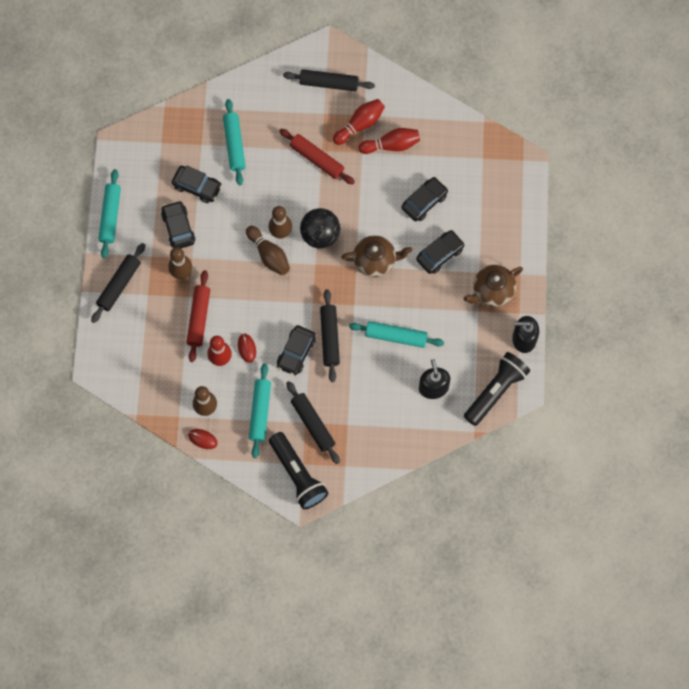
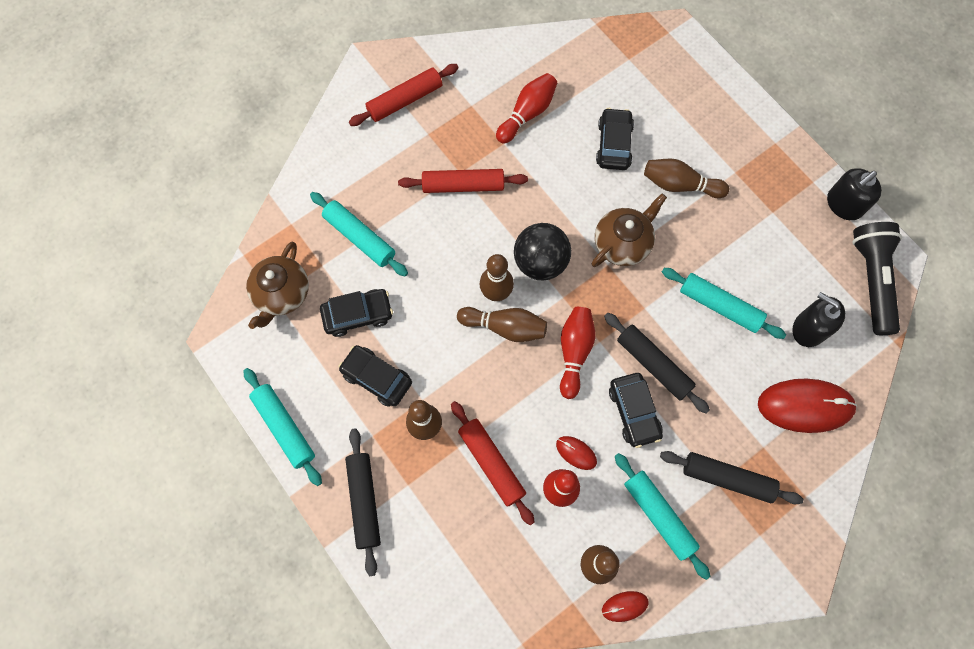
camera: 40 degrees left, 0 degrees up
(297, 475) = (767, 553): black flashlight -> none
(329, 83) = (405, 100): black rolling pin -> red rolling pin
(360, 125) = (476, 117): red bowling pin -> red bowling pin (574, 352)
(390, 423) = (805, 406): none -> red mouse
(396, 336) = (720, 306): turquoise rolling pin -> turquoise rolling pin turned 60 degrees clockwise
(440, 254) = (680, 185): black car -> brown bowling pin
(492, 291) = (766, 181): brown teapot -> brown teapot (281, 294)

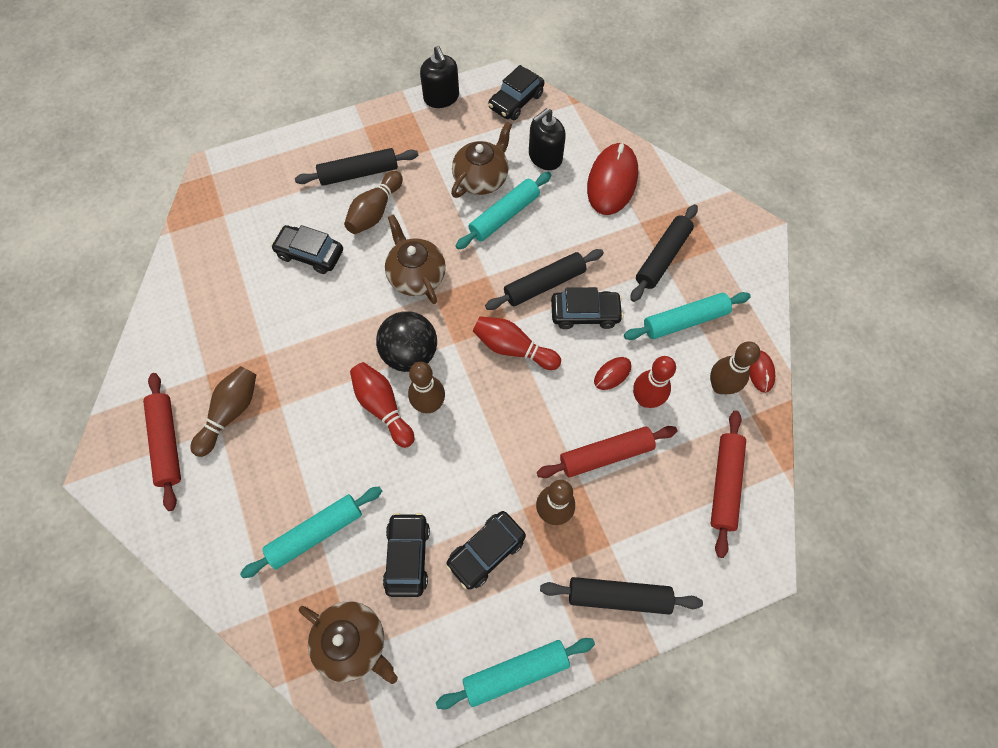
camera: 75 degrees left, 5 degrees down
(463, 185) = (297, 406): red rolling pin -> red rolling pin (724, 484)
(505, 327) = (468, 405): brown bowling pin -> brown bowling pin (231, 413)
(527, 114) = (241, 322): red bowling pin -> red bowling pin (383, 407)
(718, 156) = (359, 173): none -> black rolling pin
(756, 272) = (481, 179): none -> brown teapot
(871, 280) = (516, 101): black flashlight -> black car

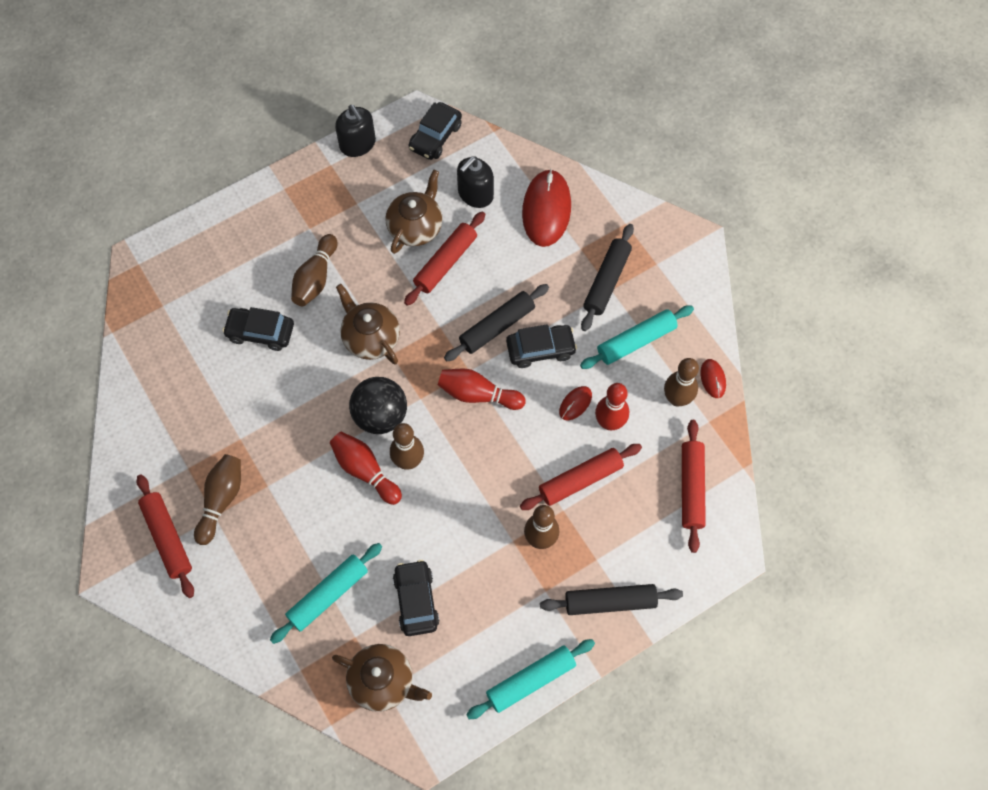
camera: 10 degrees left, 0 degrees up
(359, 173) = (290, 240): black rolling pin -> none
(486, 551) = (486, 584): black car -> none
(504, 216) = (445, 262): turquoise rolling pin -> red rolling pin

